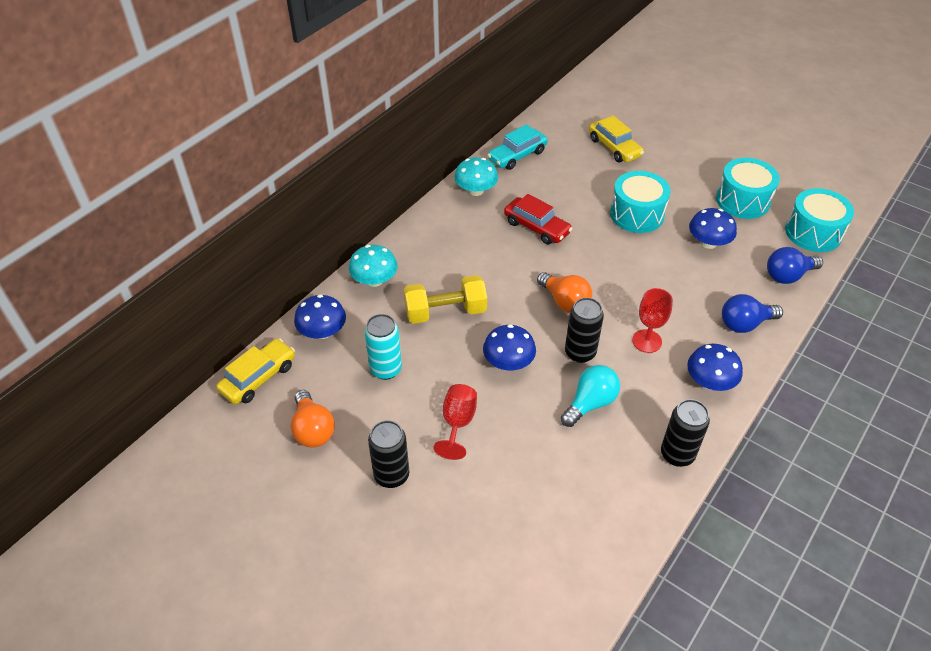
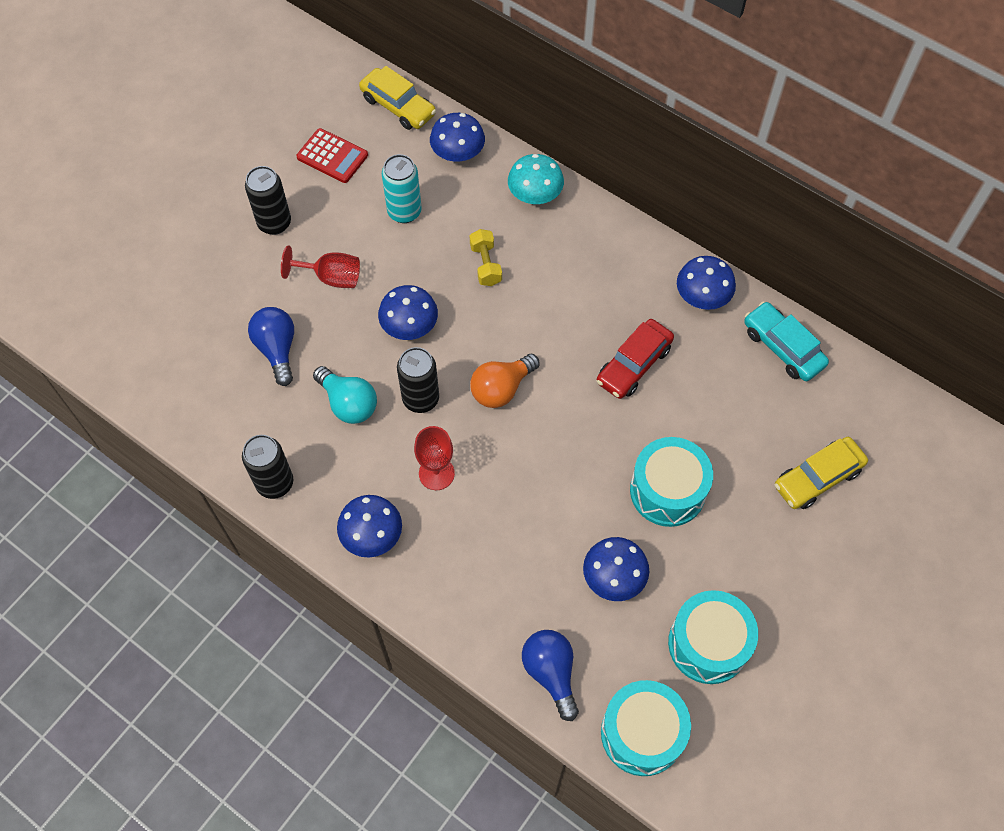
camera: 90 degrees right, 15 degrees up
(313, 429) = (332, 156): orange light bulb -> red calculator
(445, 312) = (486, 264): yellow dumbbell -> yellow dumbbell, size x0.60
(476, 190) = (702, 296): turquoise mushroom -> blue mushroom
(744, 324) = (462, 595): blue light bulb -> blue light bulb (277, 349)

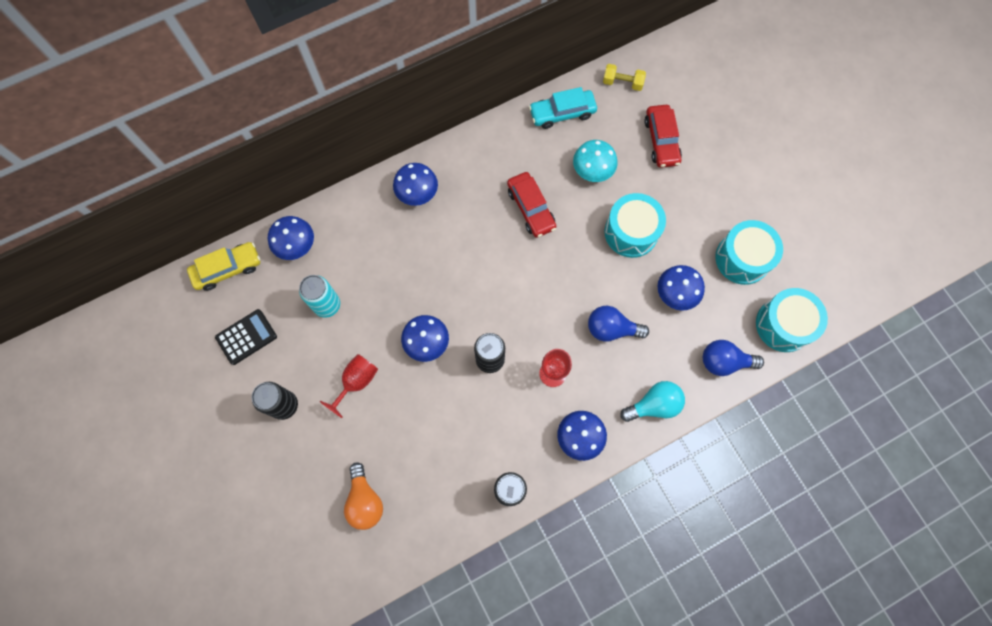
camera: 65 degrees left, 10 degrees up
(277, 349) = (398, 446): blue light bulb -> blue light bulb (611, 329)
(332, 156) = (246, 337): red calculator -> black calculator
(348, 403) = (469, 412): turquoise light bulb -> turquoise light bulb (654, 405)
(486, 264) = (403, 268): yellow dumbbell -> yellow dumbbell (622, 83)
(501, 389) = (508, 302): orange light bulb -> orange light bulb (365, 501)
(535, 194) = (362, 208): turquoise mushroom -> turquoise mushroom (592, 170)
(702, 296) = (500, 141): blue mushroom -> blue mushroom (417, 192)
(817, 478) = (661, 141): yellow car -> red car

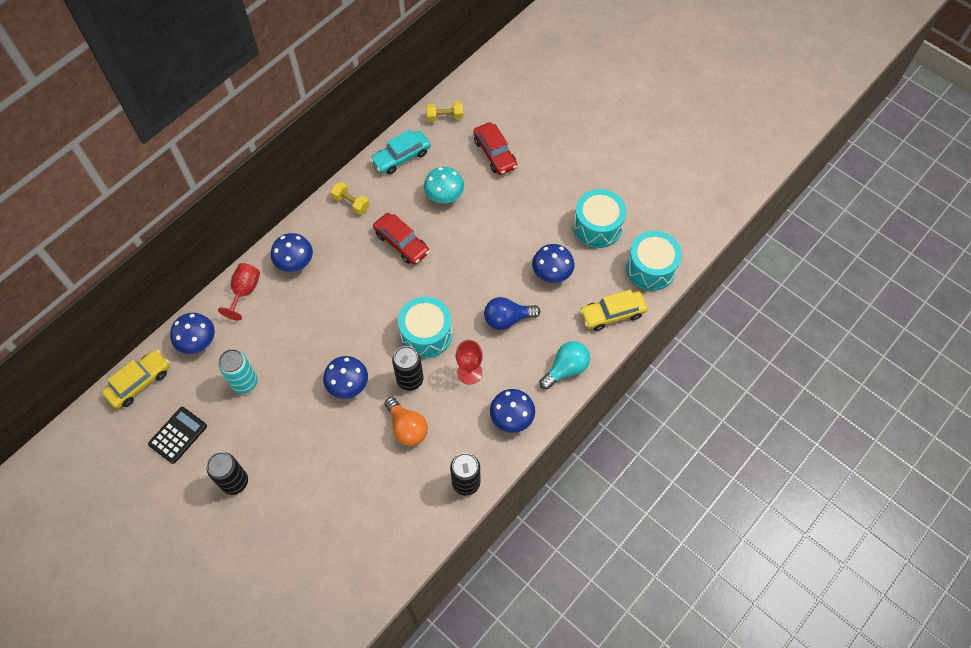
camera: 20 degrees left, 10 degrees down
(356, 382) = (295, 439): red goblet -> red goblet (244, 291)
(365, 501) = (339, 538): orange light bulb -> orange light bulb (407, 428)
(494, 147) = (351, 203): none -> yellow dumbbell
(631, 232) = (496, 235): turquoise drum -> turquoise drum (426, 334)
(724, 362) = (612, 314): blue light bulb -> yellow car

